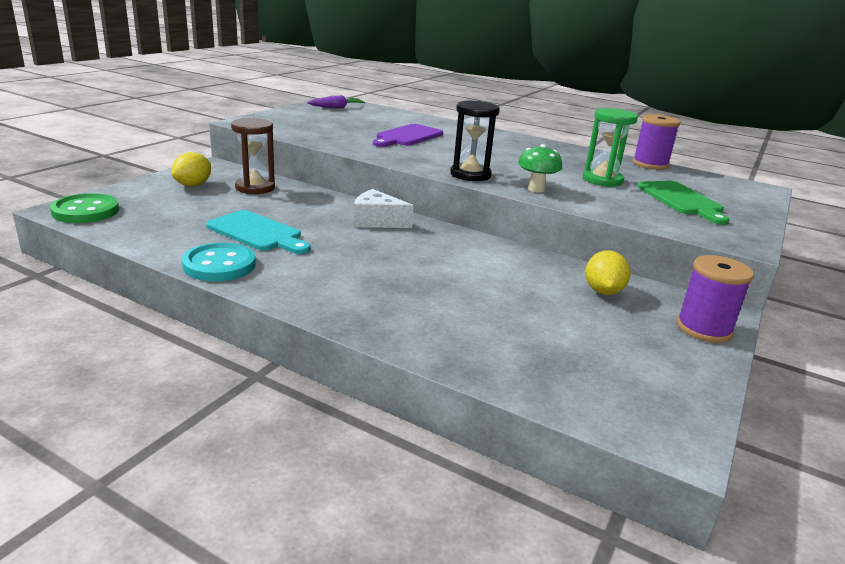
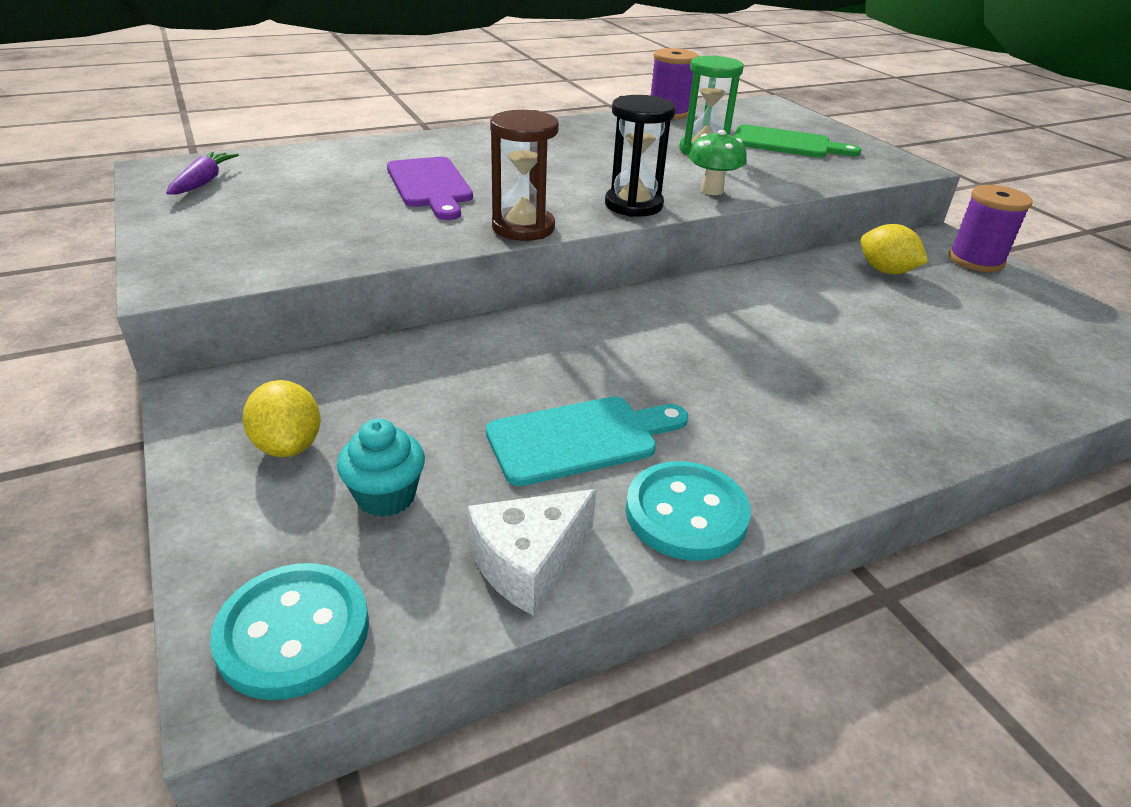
camera: 55 degrees left, 10 degrees up
(86, 211) = (293, 632): green button -> turquoise button
(176, 207) = (386, 496): none -> turquoise cupcake
(255, 188) = (375, 382): brown hourglass -> brown hourglass (523, 228)
(377, 221) = (610, 325): white cheese -> white cheese (528, 562)

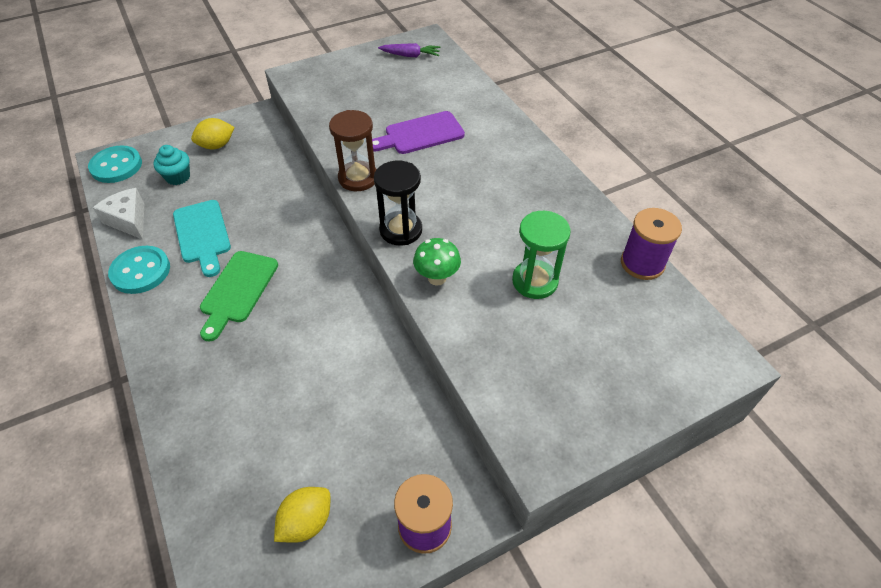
camera: 90 degrees right, 15 degrees up
(786, 143) = (579, 352): green cutting board -> green cutting board (238, 290)
(885, 271) = (394, 431): yellow lemon -> yellow lemon (306, 522)

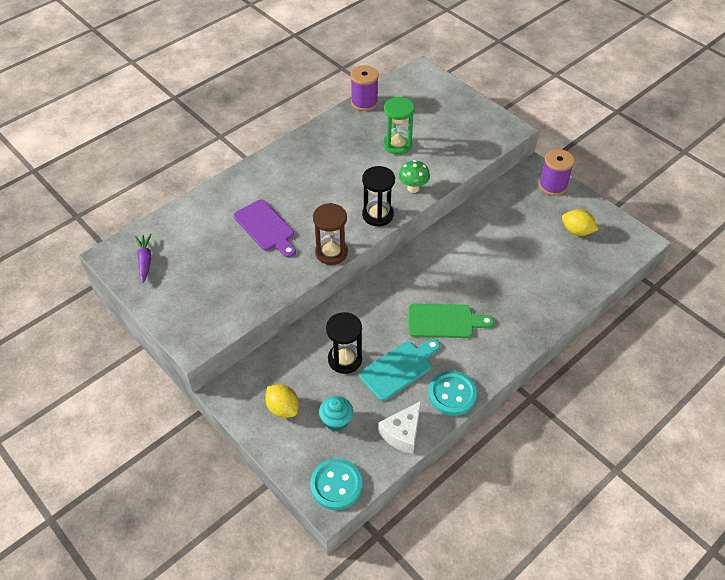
camera: 105 degrees left, 0 degrees up
(241, 195) = (345, 359): none -> black hourglass

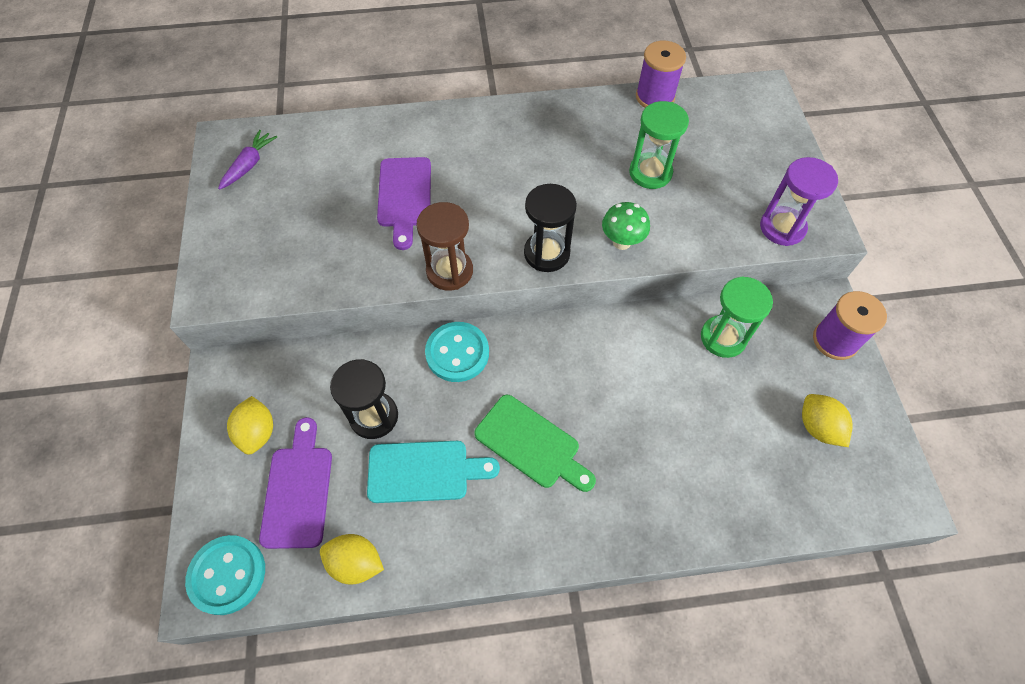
camera: 35 degrees right, 10 degrees up
(336, 421) = (298, 490): turquoise cupcake -> purple cutting board
(402, 433) = (356, 563): white cheese -> yellow lemon
(452, 394) = (458, 552): turquoise button -> turquoise button (457, 353)
(489, 139) = (782, 228): none -> purple hourglass
(498, 214) = (723, 338): none -> green hourglass

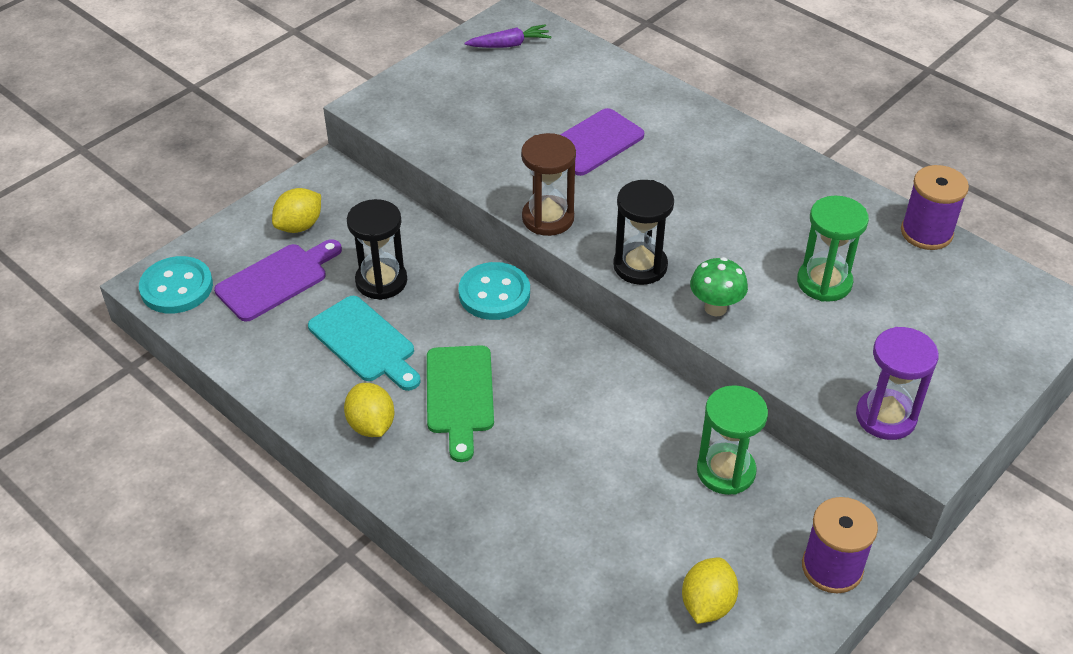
camera: 50 degrees right, 15 degrees down
(356, 563) = (251, 351): yellow lemon -> yellow lemon (371, 425)

